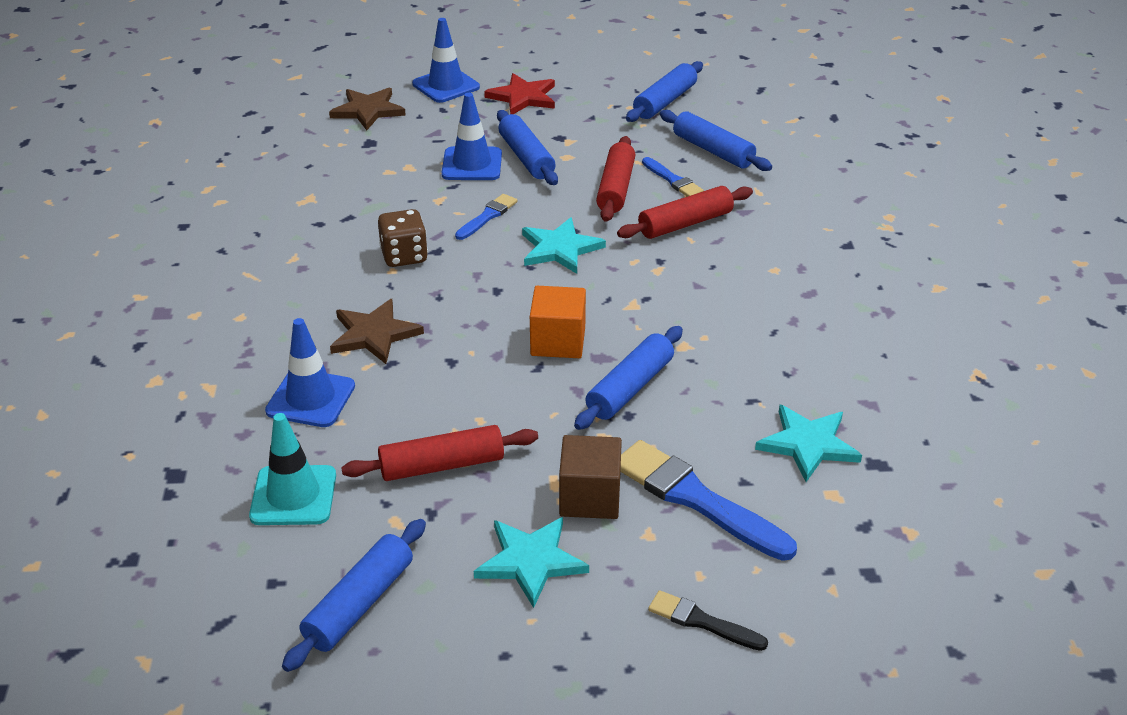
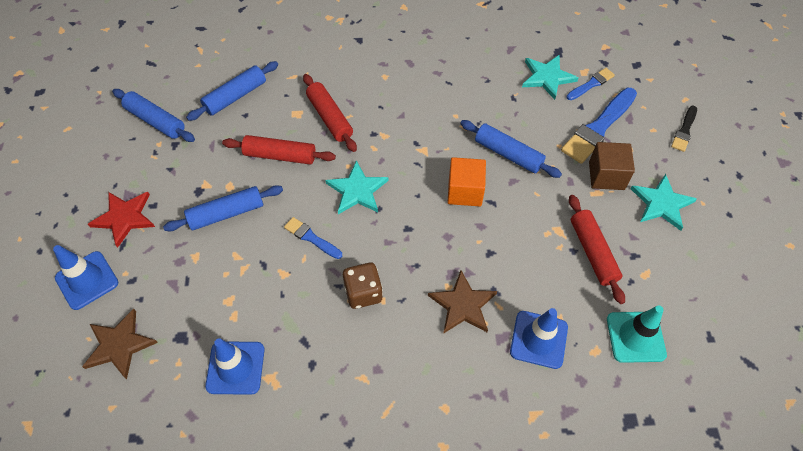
camera: 90 degrees left, 20 degrees up
(359, 604) = (714, 287): blue rolling pin -> none
(472, 164) = (232, 252): blue traffic cone -> blue traffic cone (235, 368)
(673, 180) = (273, 121): blue brush -> blue brush (591, 84)

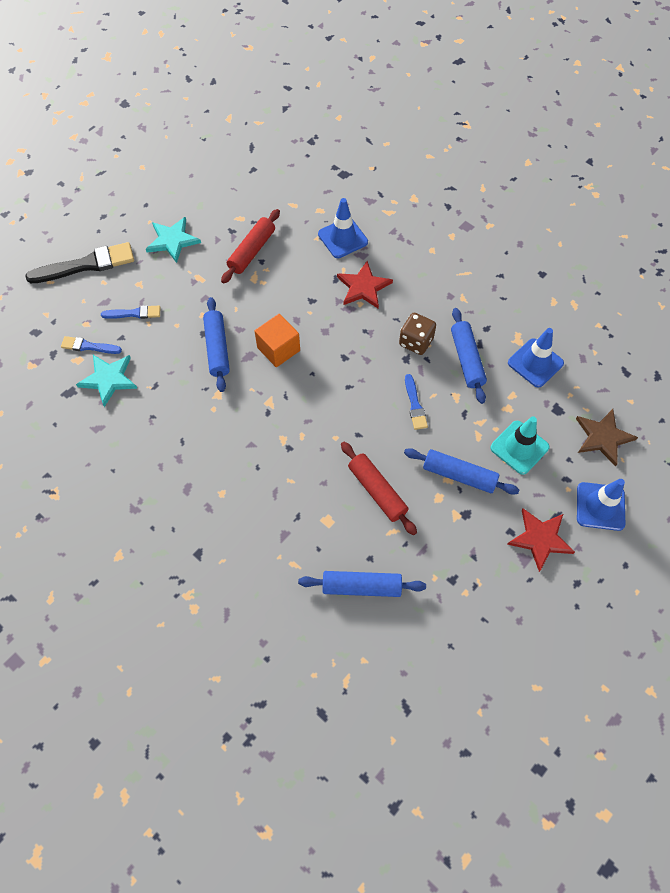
camera: 135 degrees left, 5 degrees up
(156, 121) = (450, 622): blue rolling pin -> blue rolling pin (466, 359)
(330, 118) = (306, 492): red rolling pin -> none
(357, 190) = (349, 412): turquoise star -> none
(463, 305) = (363, 287): brown star -> red star
(598, 128) = (134, 313): blue brush -> blue brush, size x0.54
(606, 176) = (178, 282): brown cube -> none
(635, 337) = (290, 199): turquoise traffic cone -> turquoise traffic cone (519, 447)
(684, 131) = (86, 265): black brush -> black brush, size x1.86

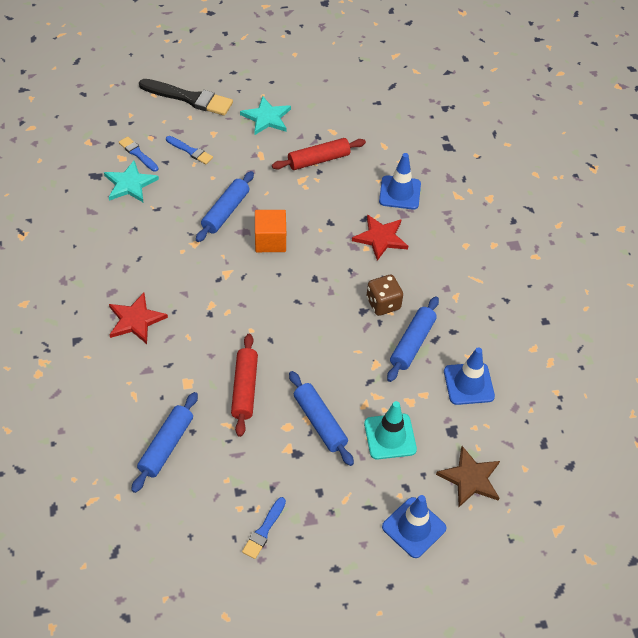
camera: 35 degrees right, 10 degrees down
(361, 587) = (166, 446): blue rolling pin -> blue rolling pin turned 75 degrees clockwise
(415, 405) = (336, 348): blue brush -> blue brush (264, 530)
(540, 539) = (338, 514): red star -> red star (135, 320)

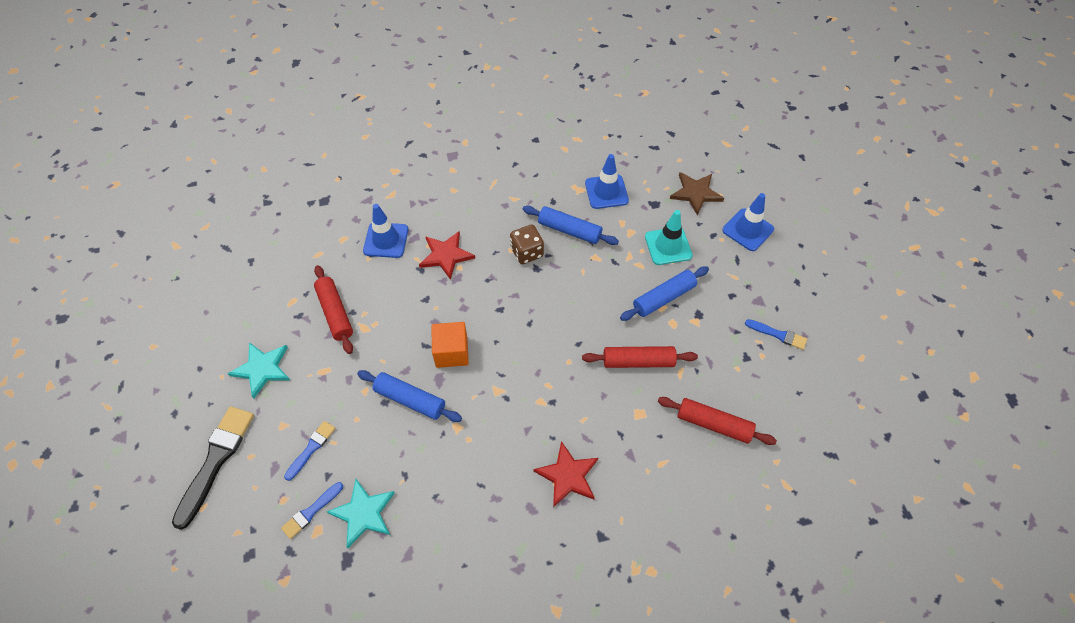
camera: 90 degrees left, 5 degrees up
(166, 446) = (713, 424): blue rolling pin -> red rolling pin

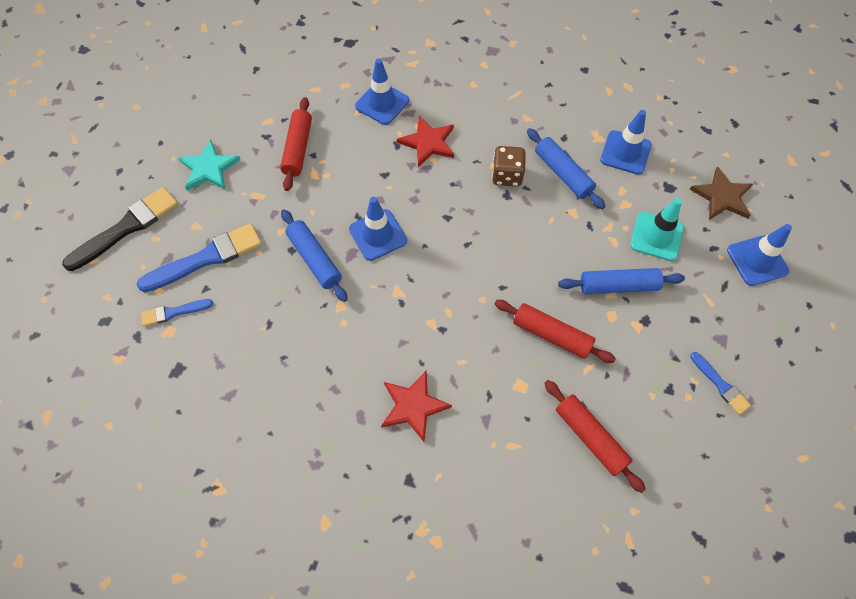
camera: 30 degrees right, 5 degrees up
(311, 448) = (206, 258): blue brush -> blue brush, size x1.86
(363, 513) = (214, 338): turquoise star -> none
(451, 352) = (378, 235): orange cube -> blue traffic cone

